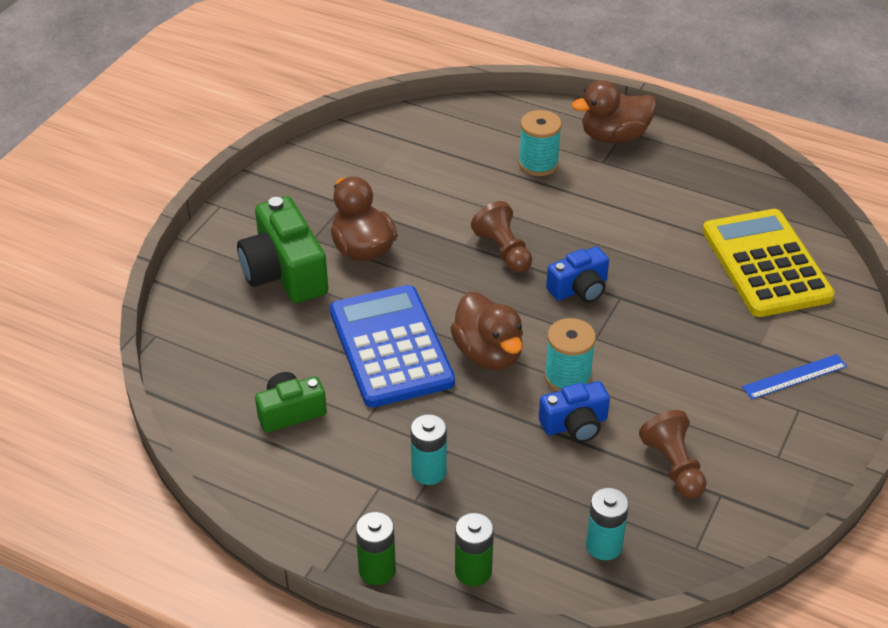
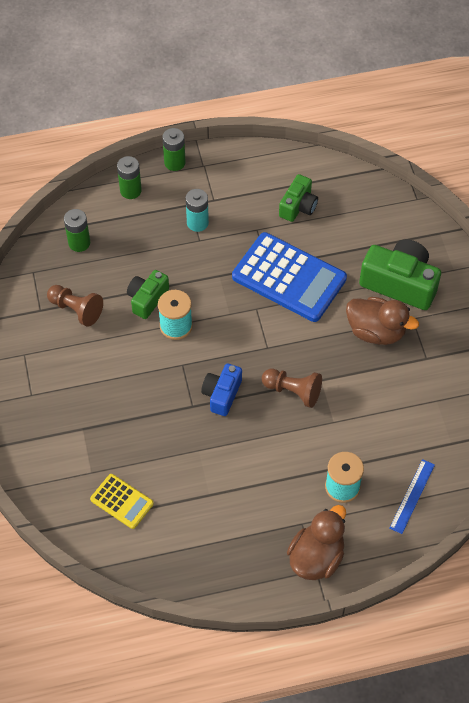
camera: 140 degrees right, 15 degrees up
(488, 353) = (232, 311): brown duck -> none
(575, 424) = (147, 299): blue camera -> green camera
(604, 546) = (79, 243): turquoise battery -> green battery
(766, 264) = (122, 501): yellow calculator -> yellow calculator, size x0.50
(794, 377) = (47, 417): blue ruler -> blue ruler (412, 496)

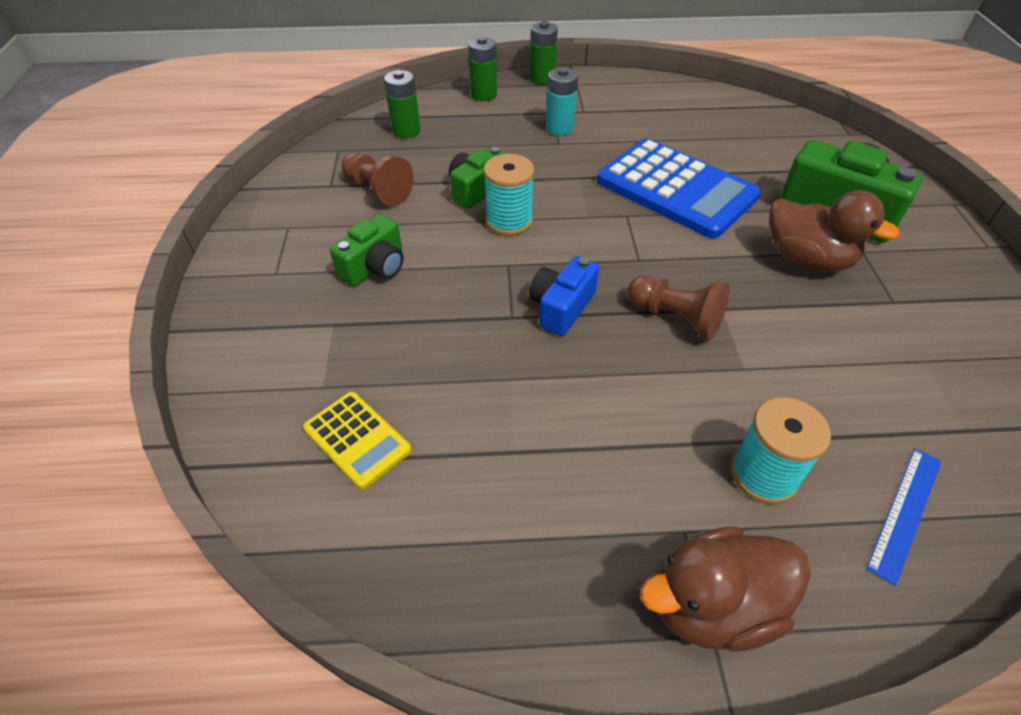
camera: 10 degrees right, 10 degrees down
(298, 206) = (691, 126): green camera -> green camera (375, 267)
(316, 557) = (713, 606): brown duck -> brown duck turned 150 degrees counterclockwise

